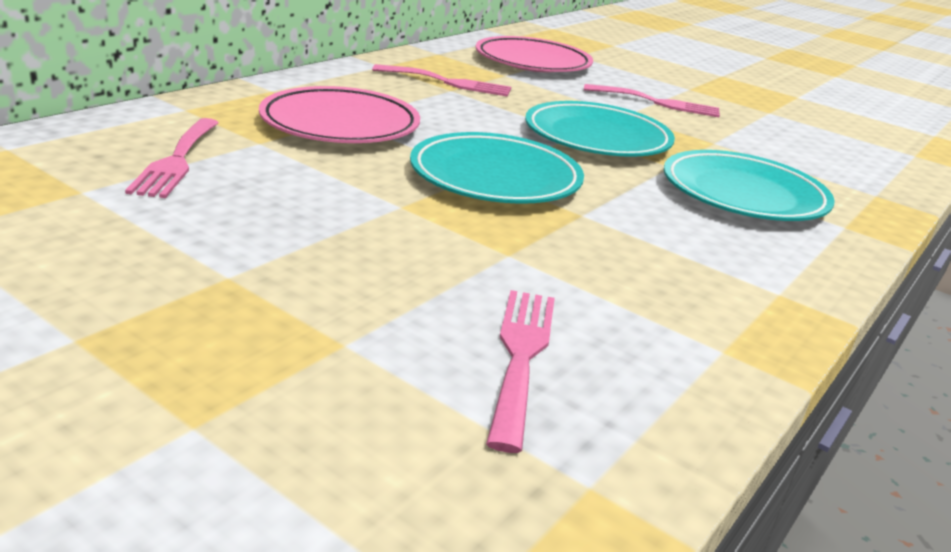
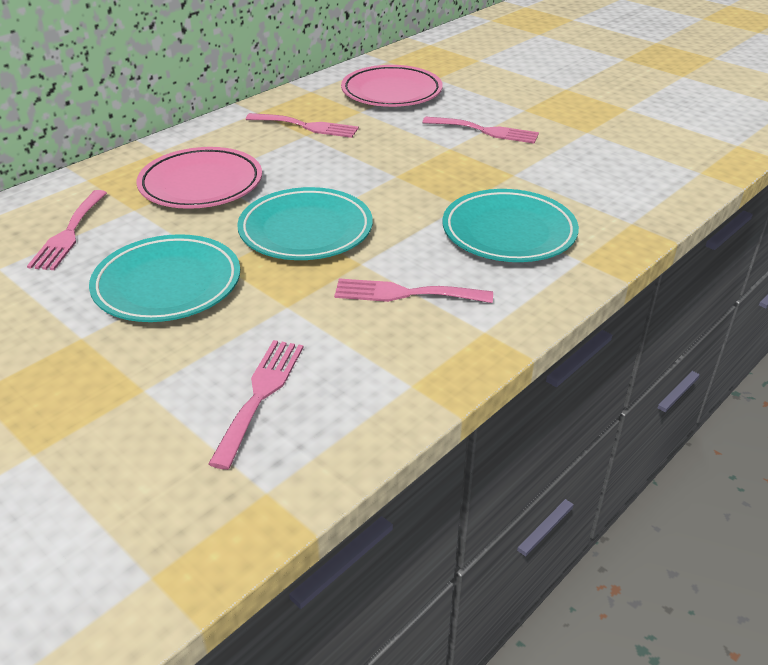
camera: 10 degrees right, 10 degrees up
(597, 138) = (410, 179): turquoise plate -> turquoise plate (167, 285)
(655, 248) = (405, 293): none -> pink fork

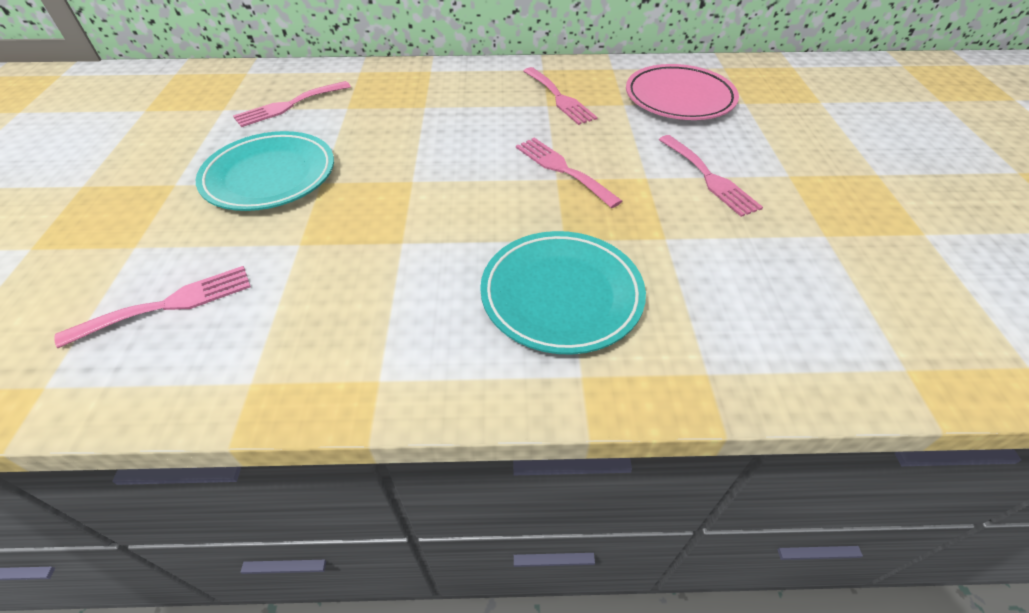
camera: 45 degrees right, 10 degrees up
(201, 185) = (412, 110): pink plate -> none
(306, 231) = (413, 188): turquoise plate -> none
(405, 293) = (384, 294): pink fork -> pink fork (562, 169)

